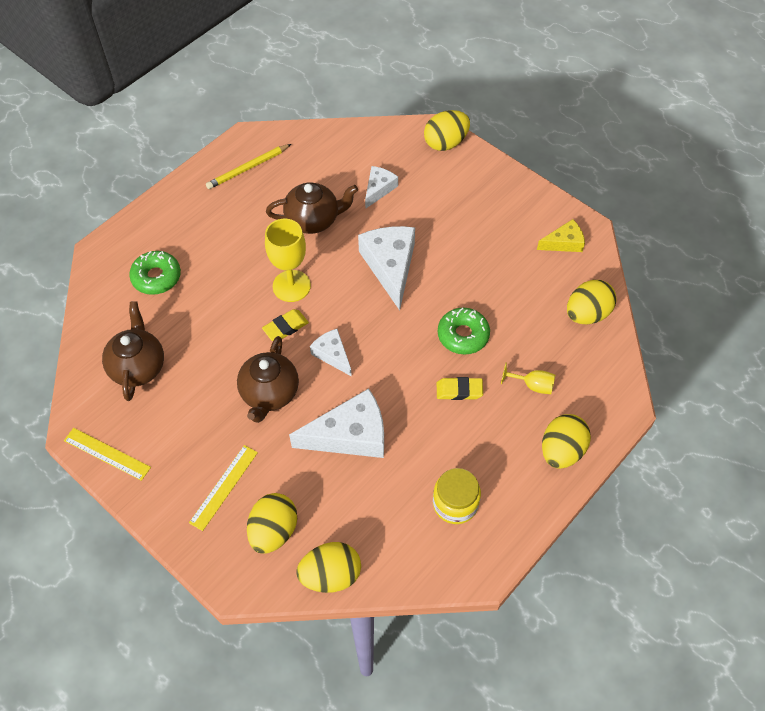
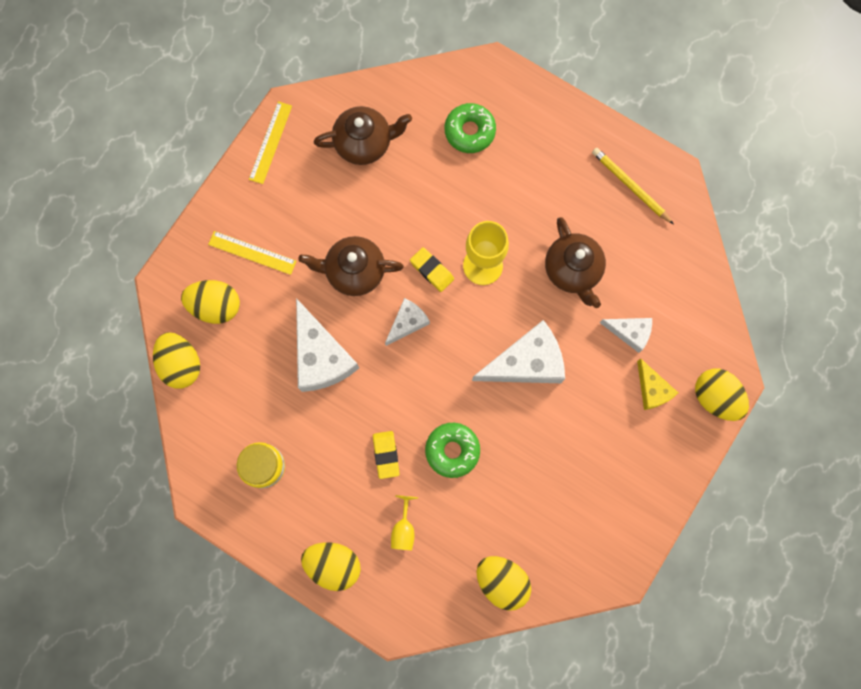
camera: 80 degrees right, 20 degrees up
(564, 243) = (594, 549): yellow cheese -> yellow cheese (652, 389)

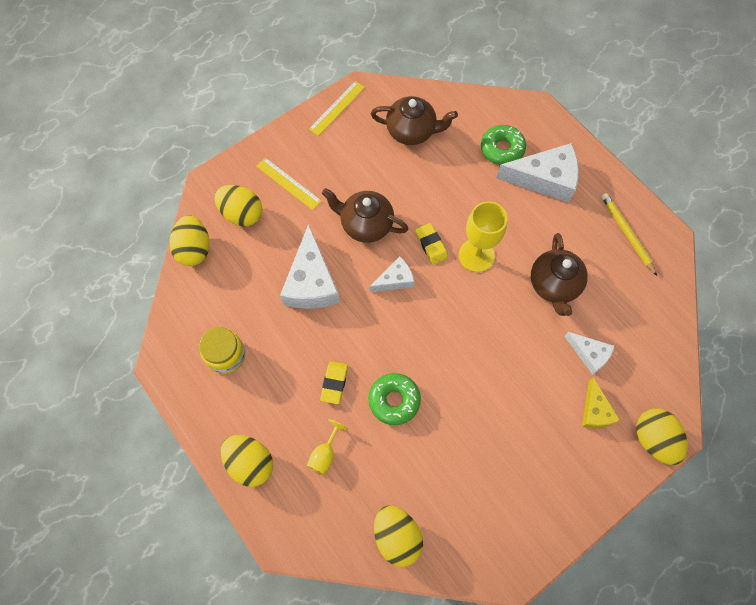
camera: 20 degrees right, 10 degrees down
(526, 362) = (487, 347): white cheese -> white cheese (544, 179)

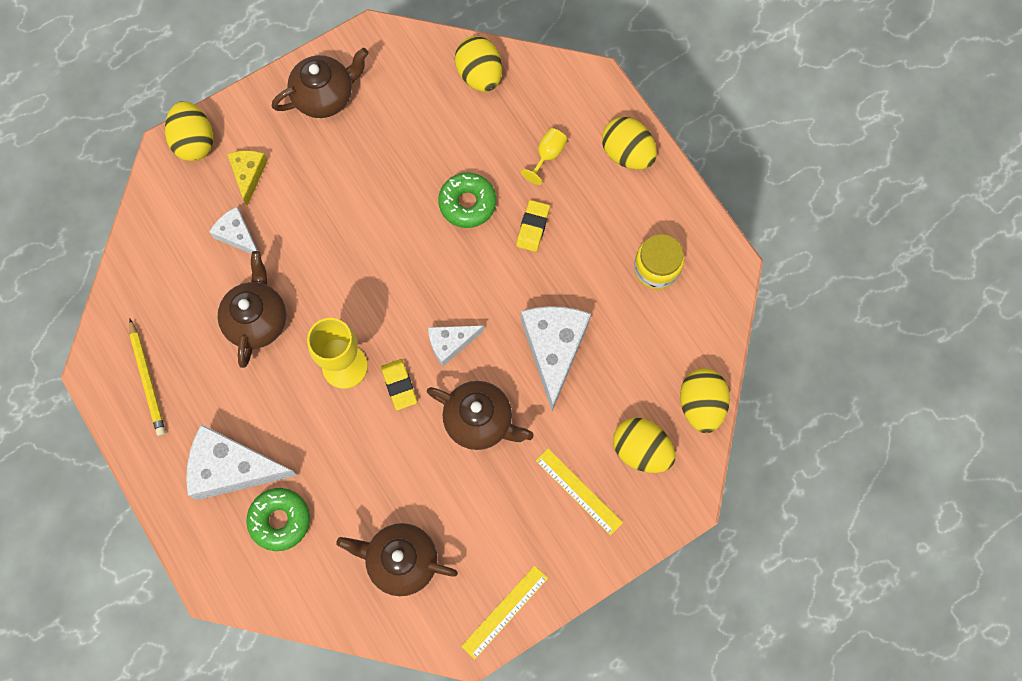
camera: 175 degrees left, 5 degrees up
(543, 498) = (325, 96): none -> brown teapot

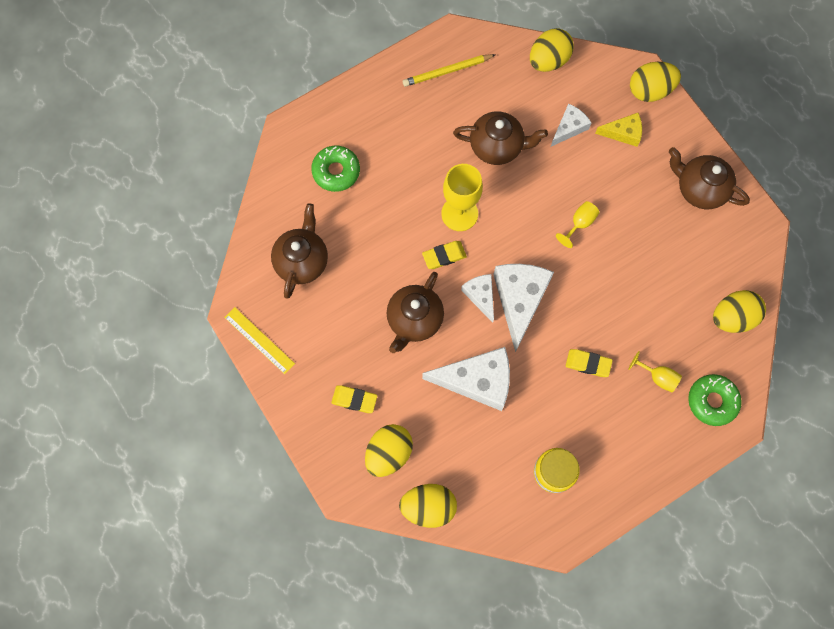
camera: 90 degrees right, 0 degrees up
(232, 468) = (377, 135): white cheese -> white cheese (519, 300)
(325, 96) = (700, 189): brown teapot -> brown teapot turned 150 degrees clockwise
(363, 229) = (579, 223): none -> yellow goblet
(467, 203) = (607, 308): green donut -> green donut (712, 401)
(578, 491) = (354, 400): yellow ruler -> yellow eraser
(627, 154) = (664, 449): yellow egg -> yellow egg (548, 60)

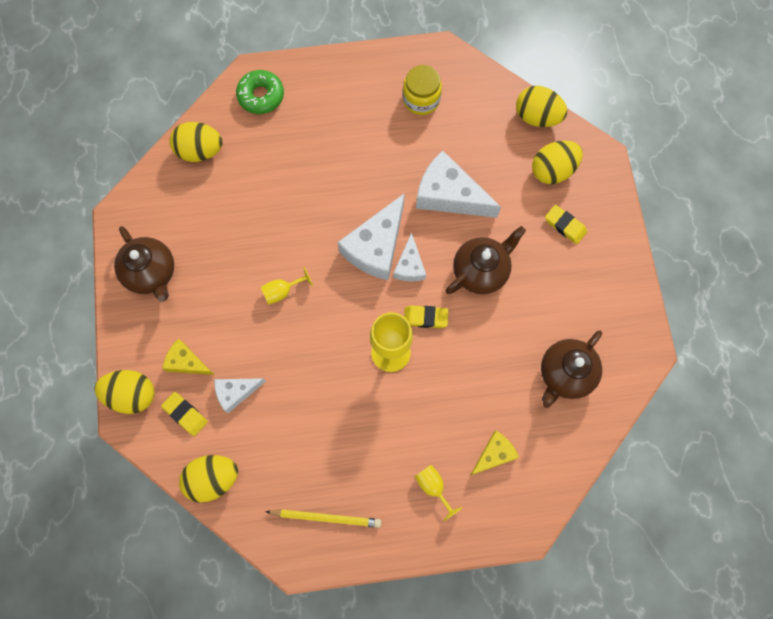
camera: 155 degrees left, 0 degrees up
(259, 340) = (633, 315): yellow ruler -> none
(336, 171) = (494, 454): green donut -> yellow cheese
(497, 147) = (318, 405): brown teapot -> none
(588, 364) = (346, 168): yellow eraser -> yellow eraser (185, 414)
(657, 377) = (293, 132): yellow goblet -> yellow goblet (433, 487)

